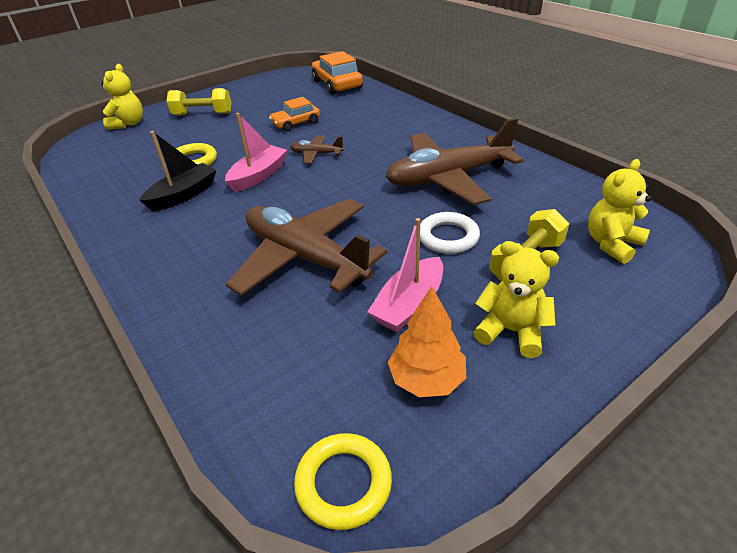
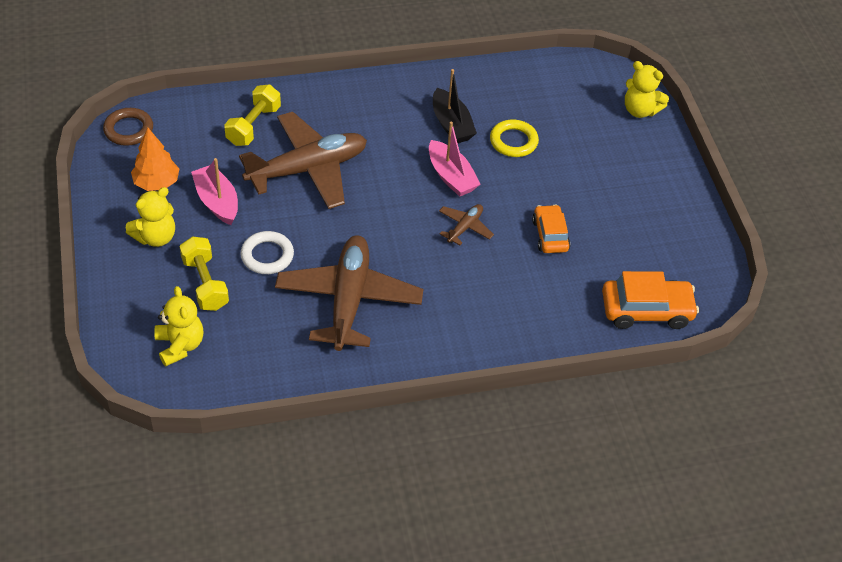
camera: 110 degrees right, 10 degrees up
(202, 114) = (628, 169): yellow dumbbell -> yellow dumbbell (253, 126)
(343, 483) = (128, 130): yellow ring -> brown ring

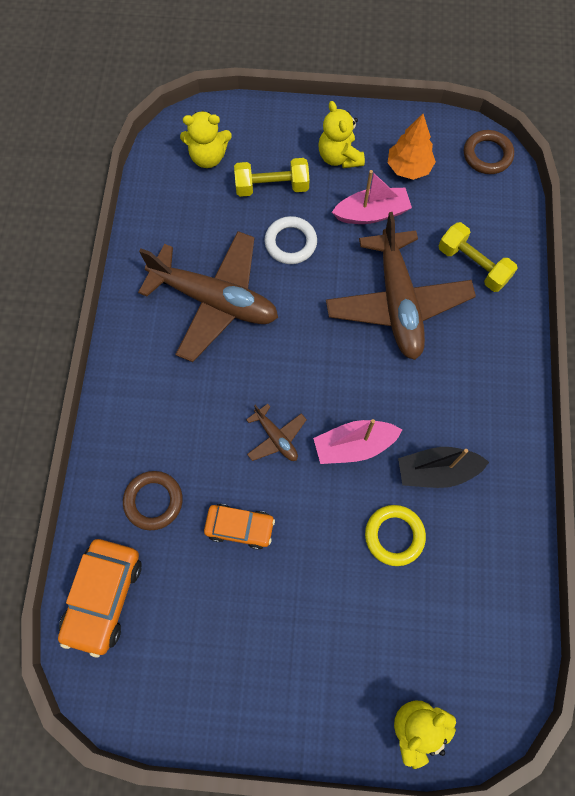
camera: 110 degrees right, 20 degrees up
(555, 297) = (153, 501): none -> brown ring

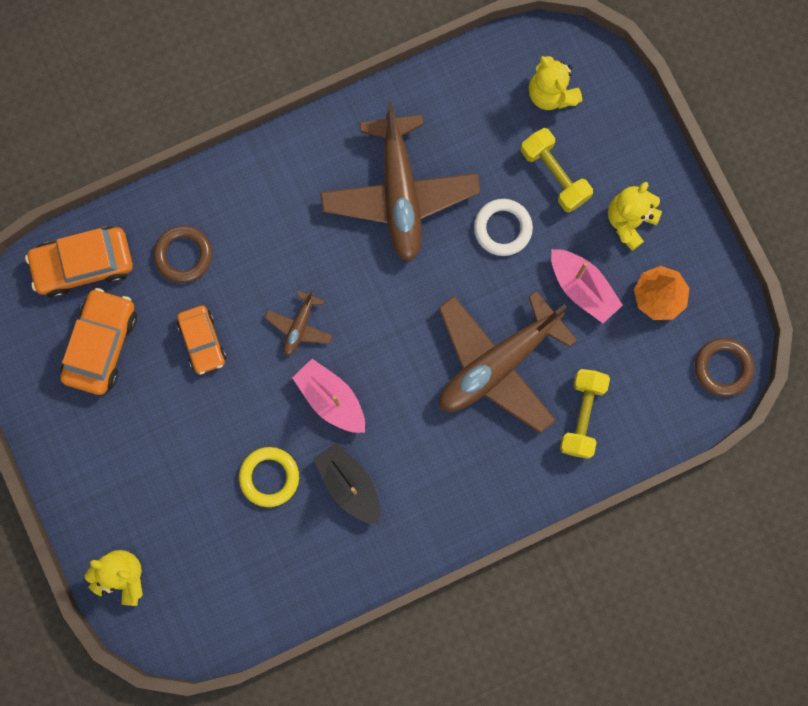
camera: 60 degrees right, 10 degrees up
(187, 622) = (101, 344): none -> orange car

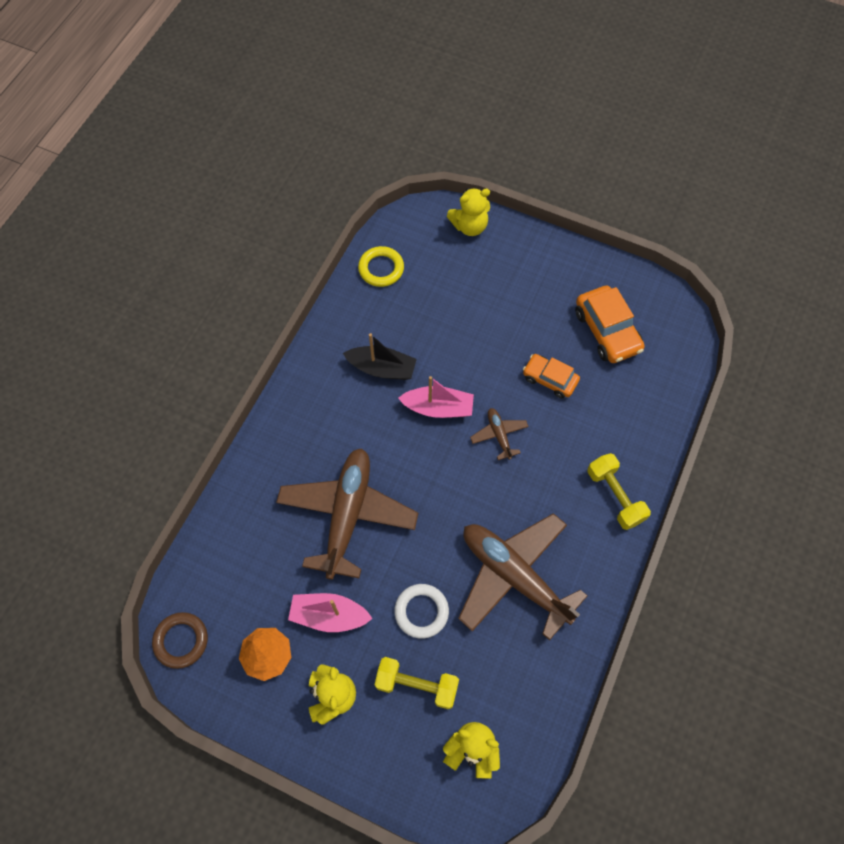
camera: 140 degrees right, 15 degrees down
(83, 264) = (666, 366): orange car -> none
(183, 255) = (613, 420): brown ring -> none
(269, 477) = (435, 336): yellow ring -> yellow ring (381, 269)
(582, 415) = (261, 526): yellow dumbbell -> yellow dumbbell (615, 496)

